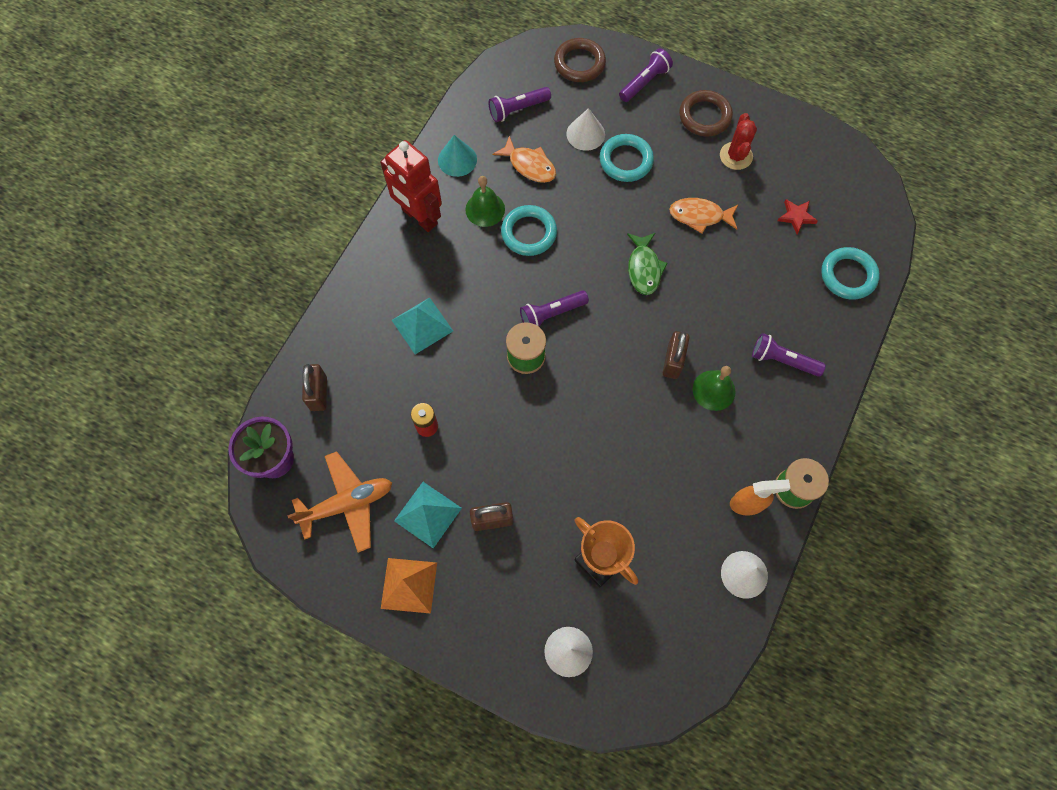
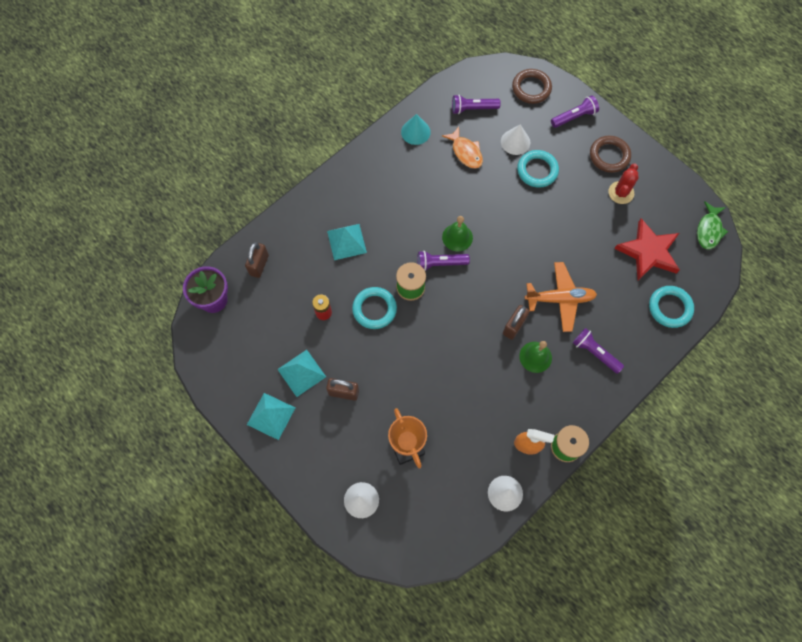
camera: 20 degrees right, 0 degrees up
(347, 504) = (250, 346): orange plane -> orange plane (559, 299)
(409, 585) = (271, 416): orange pyramid -> turquoise pyramid
(419, 217) = (373, 164): red robot -> none
(485, 209) = (421, 174): green bell -> green bell (457, 237)
(529, 233) = (446, 200): turquoise ring -> turquoise ring (374, 309)
(644, 268) = (519, 253): green fish -> green fish (709, 230)
(699, 216) = (575, 228): orange fish -> none
(796, 216) = (648, 252): red star -> red star, size x2.15

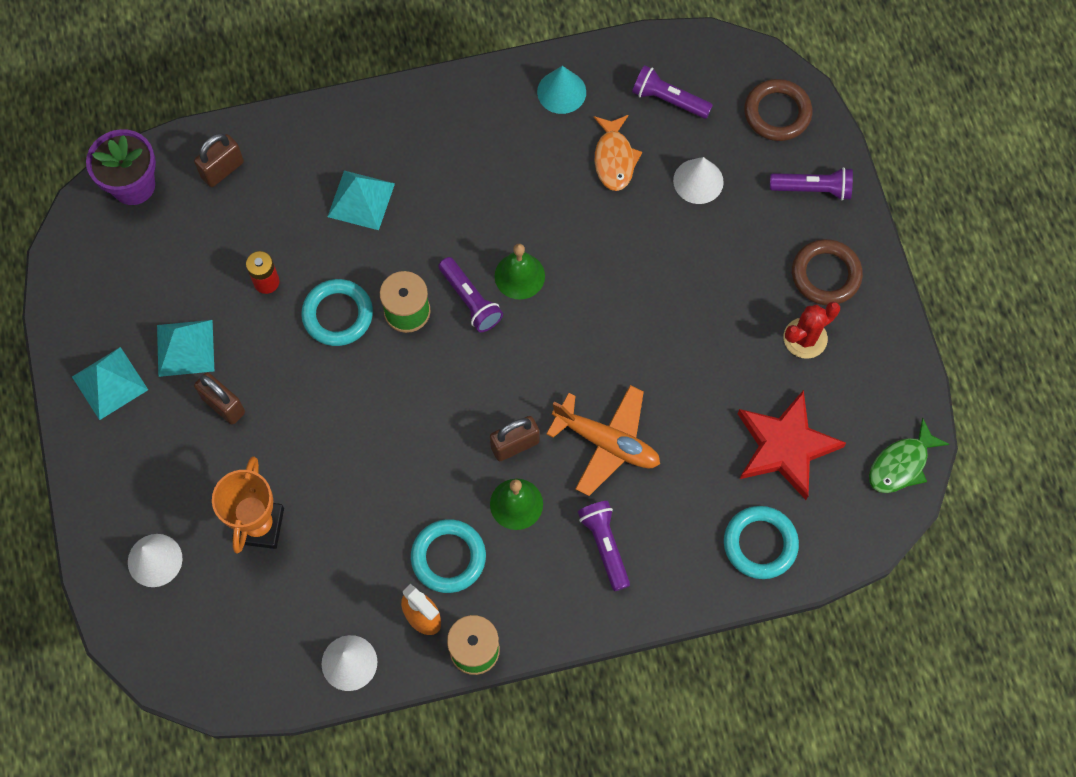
camera: 30 degrees right, 0 degrees up
(440, 263) = (470, 300): purple flashlight -> purple flashlight turned 150 degrees counterclockwise
(537, 170) = (701, 240): turquoise ring -> turquoise ring (448, 557)

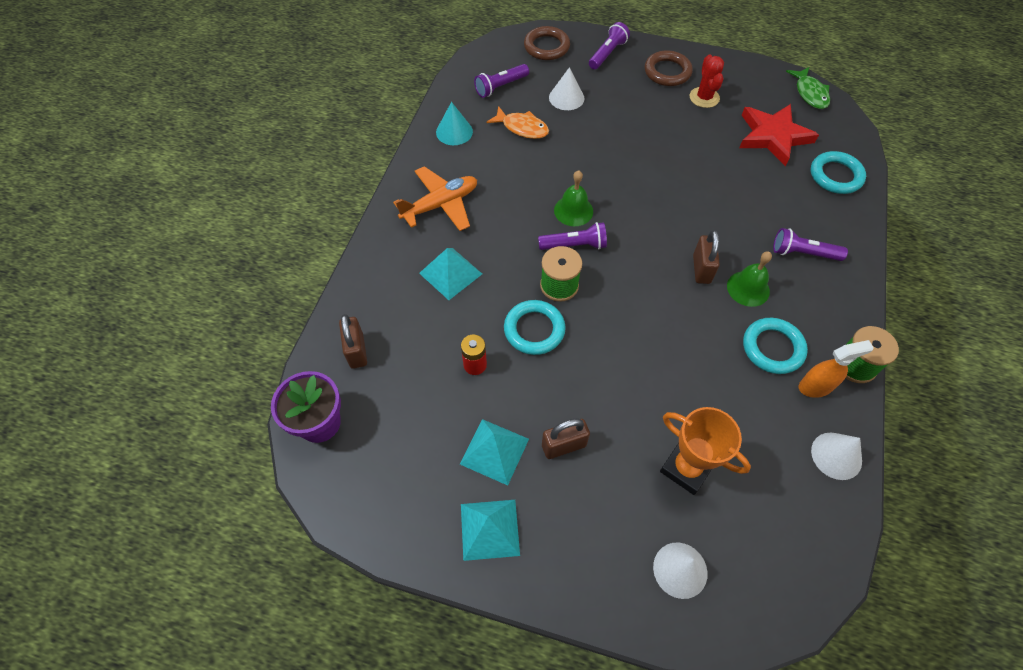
camera: 60 degrees left, 10 degrees down
(606, 442) = (726, 219): orange plane -> orange plane (440, 205)

